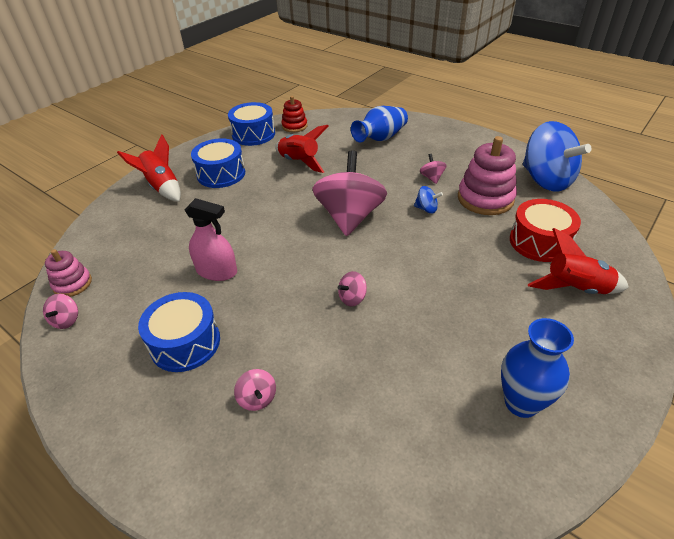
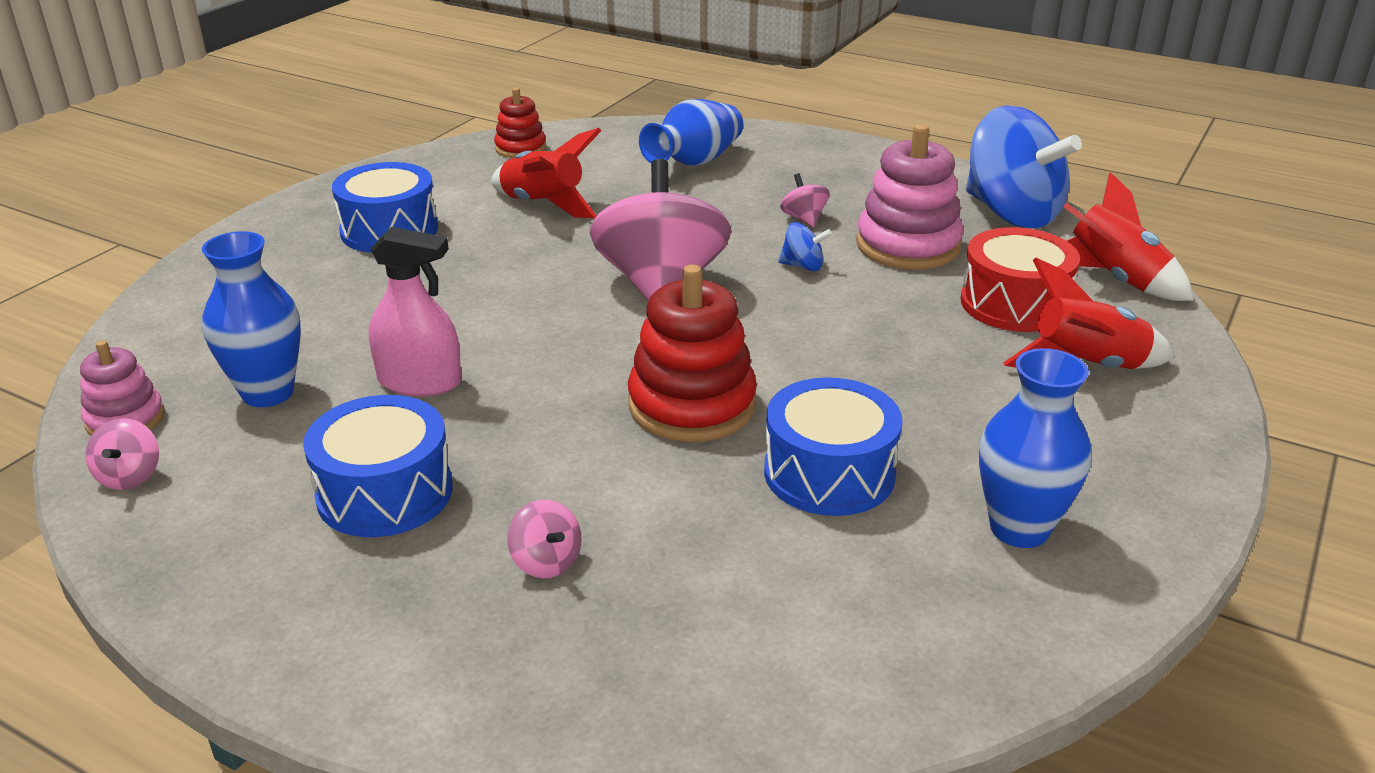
camera: 10 degrees left, 10 degrees down
(142, 272) = (268, 393): none -> blue vase
(162, 187) = (271, 257): red rocket -> red rocket (1114, 279)
(253, 134) = (440, 164): blue drum -> blue drum (829, 473)
(352, 298) = (692, 405): pink spinning top -> red stacking toy

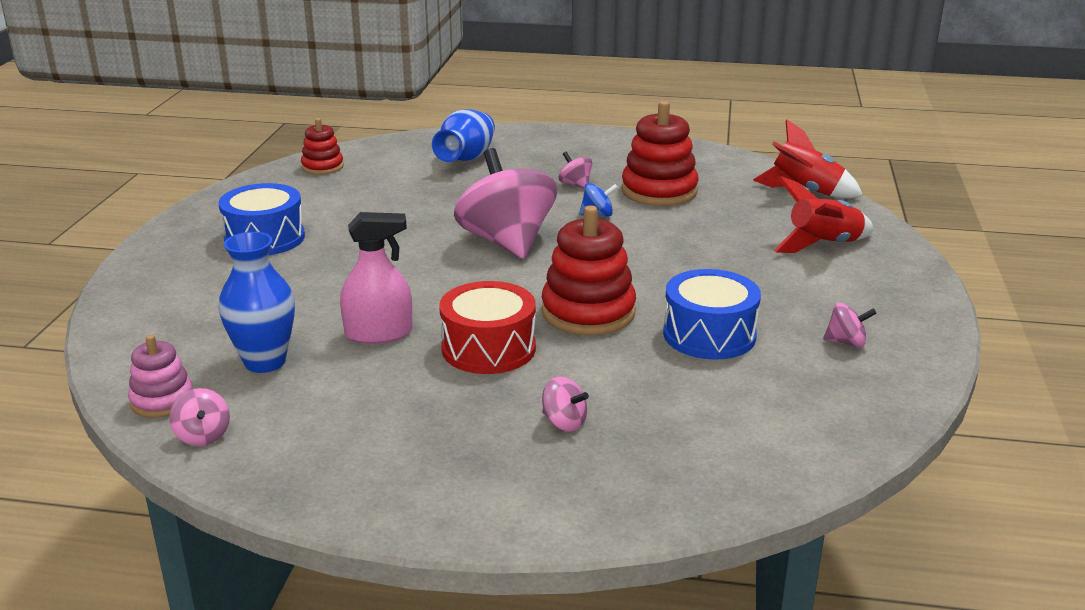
camera: 20 degrees left, 5 degrees down
(385, 493) = (414, 406): blue drum -> none
(543, 205) = (374, 203): red rocket -> none
(908, 246) = (659, 191): pink stacking toy -> red stacking toy
(1012, 213) = (713, 161): blue spinning top -> none
(1014, 304) = (753, 216): red drum -> red drum (488, 348)
(1019, 528) = (846, 342): blue vase -> pink spinning top

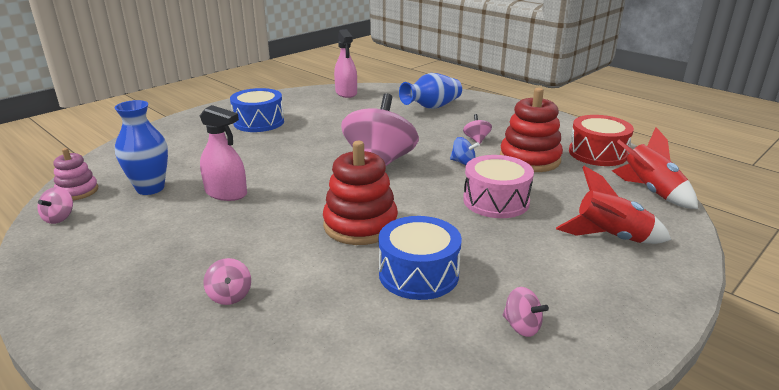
camera: 35 degrees right, 0 degrees up
(322, 167) = (346, 93): red stacking toy -> pink spray bottle
(488, 348) = (266, 225): red drum -> red drum (597, 153)
(684, 244) = (496, 201): none -> pink drum

